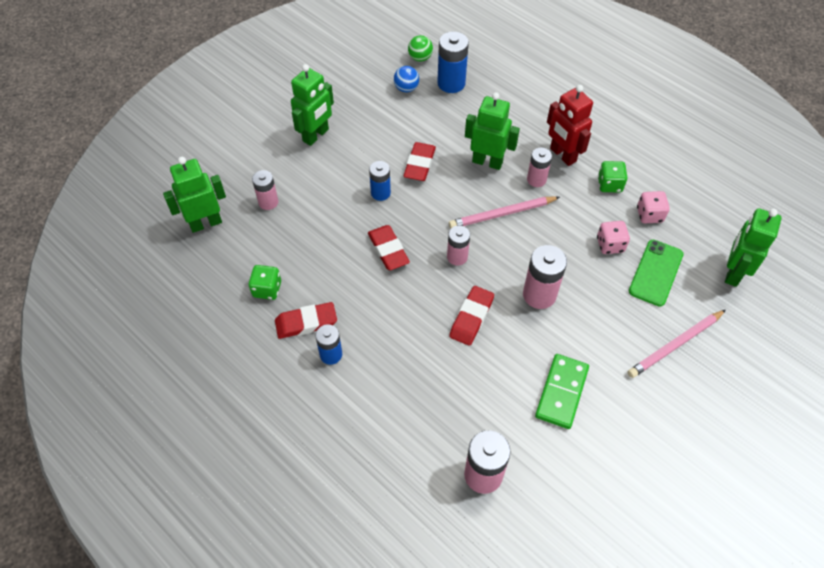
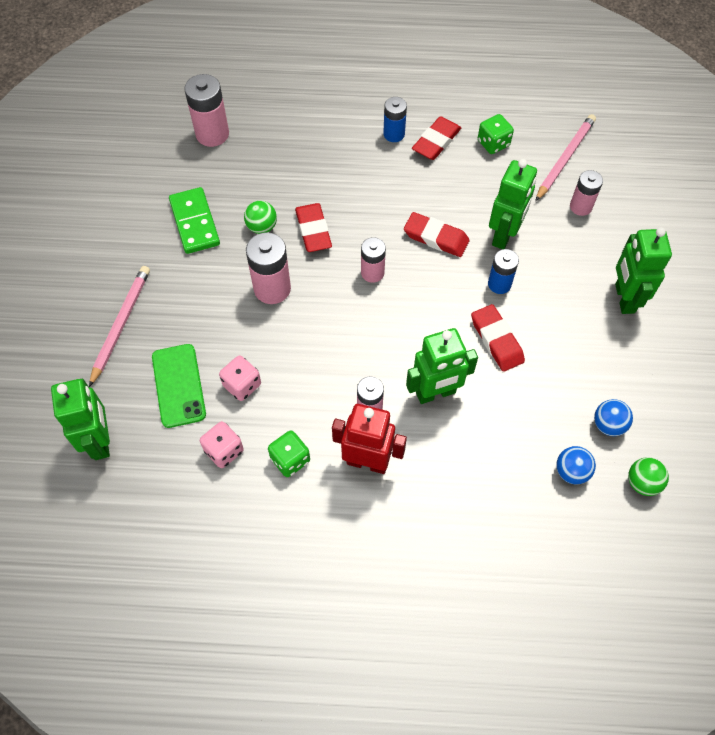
camera: 140 degrees right, 5 degrees up
(205, 223) = (604, 156): green robot -> green robot (504, 235)
(451, 83) = (571, 471): blue battery -> blue ball
(502, 214) = (369, 344): pink pencil -> pink pencil (564, 158)
(509, 349) = (262, 227): none -> green ball

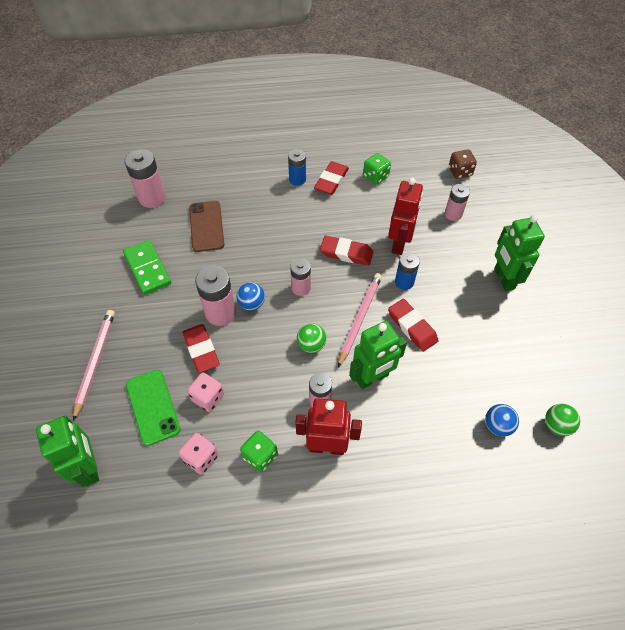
camera: 10 degrees left, 5 degrees down
(262, 227) = (204, 264): green ball -> green ball (311, 345)
(272, 179) = (206, 226): none -> brown phone
(313, 230) = (247, 261): red eraser -> red eraser (201, 350)
(504, 235) = (399, 244): green robot -> red robot
(564, 158) = (432, 180): pink pencil -> pink pencil (359, 318)
(603, 152) = (460, 172): none -> brown dice
(608, 425) = (517, 381): blue ball -> blue ball (252, 304)

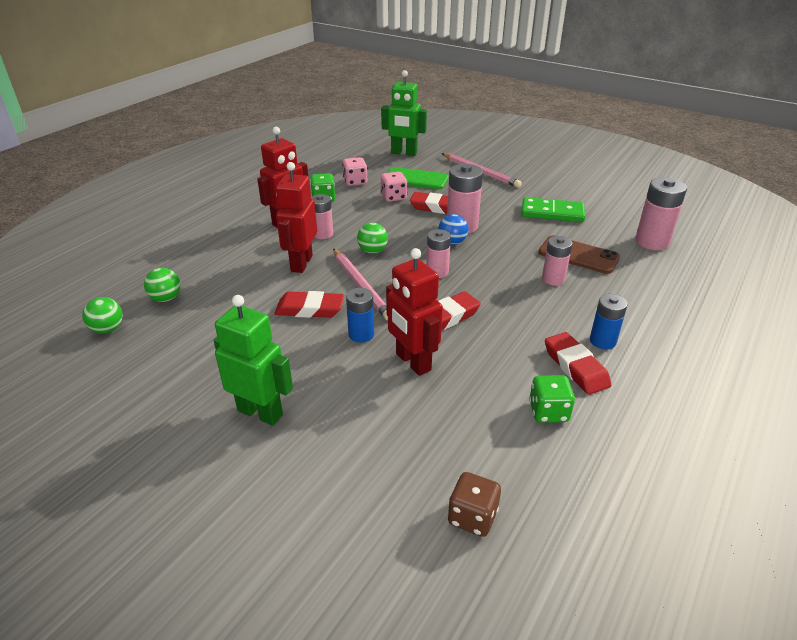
camera: 130 degrees right, 20 degrees down
(372, 378) = (301, 263): green robot -> red robot
(453, 214) = (401, 442): pink battery -> pink battery (553, 279)
(497, 426) = (166, 298): blue ball -> green ball

